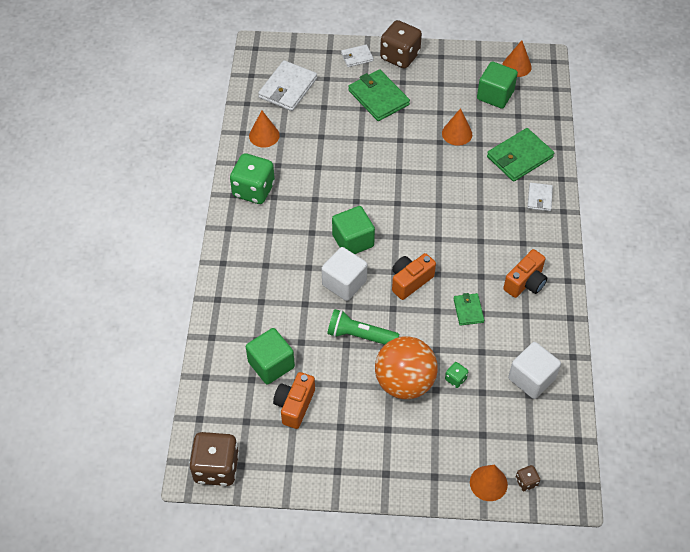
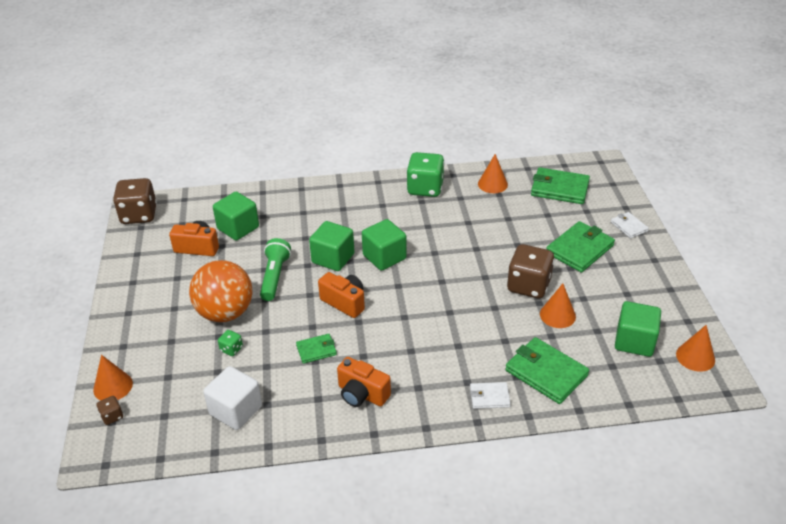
camera: 80 degrees right, 15 degrees down
(288, 88) = (559, 188): white wallet -> green wallet
(344, 283) = (333, 258): white cube -> green cube
(400, 56) = (649, 257): brown dice -> brown dice (528, 286)

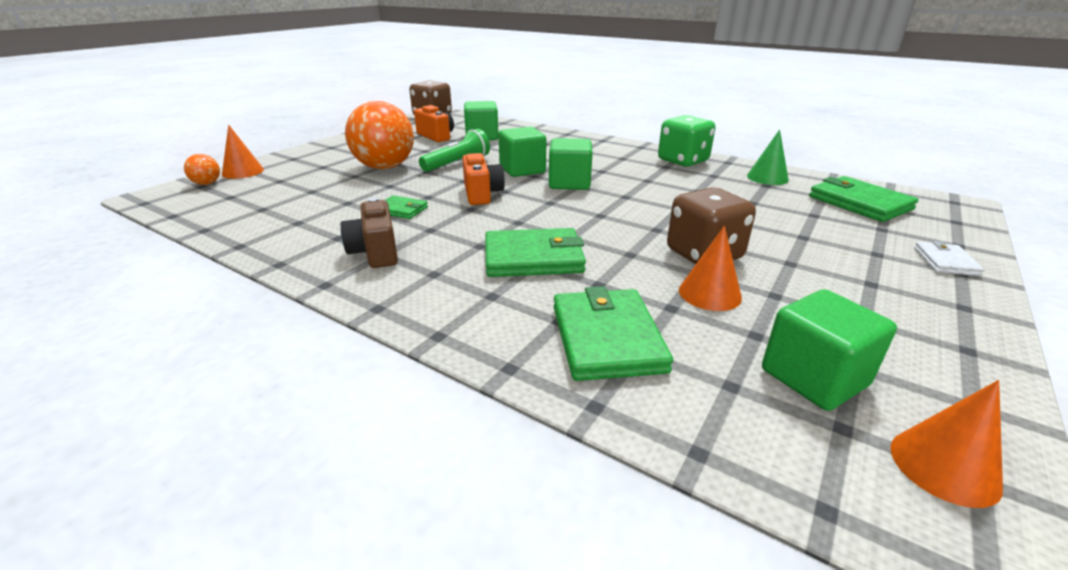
camera: 40 degrees right, 10 degrees down
(112, 416) = (207, 184): brown dice -> orange ball
(231, 349) = (346, 185): green dice -> none
(236, 410) = (271, 215): white cube -> none
(362, 394) = (375, 252): orange camera -> brown camera
(489, 397) = (493, 321): white wallet -> none
(492, 184) = (767, 178): orange cone -> green cone
(580, 249) = (828, 253): green wallet -> green wallet (533, 258)

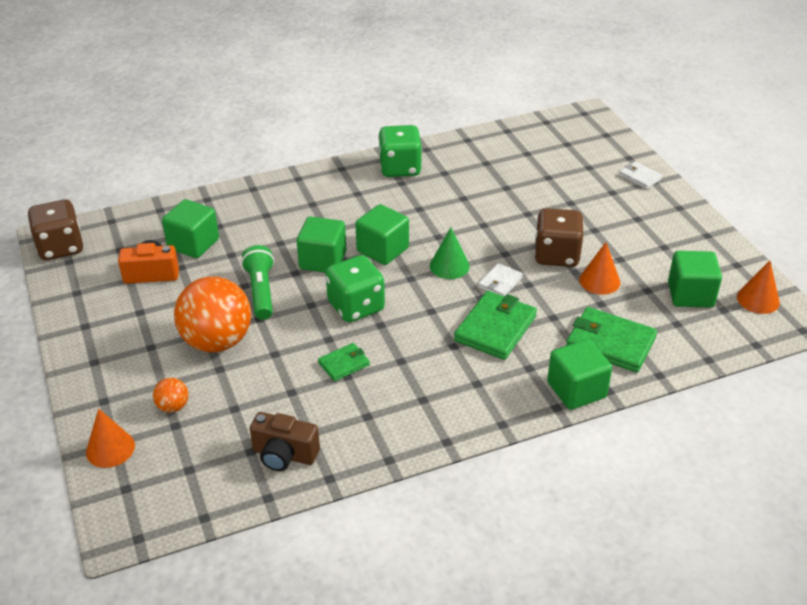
camera: 55 degrees left, 10 degrees up
(207, 184) = (124, 482): orange ball -> orange ball (173, 406)
(375, 252) = (416, 402): brown camera -> brown camera (284, 455)
(482, 194) = (356, 306): orange camera -> green dice
(484, 340) = (576, 390): none -> green cube
(608, 239) = (500, 282): none -> white wallet
(767, 178) = (475, 153): green cone -> green cone (449, 266)
(859, 203) = (550, 148): green wallet -> none

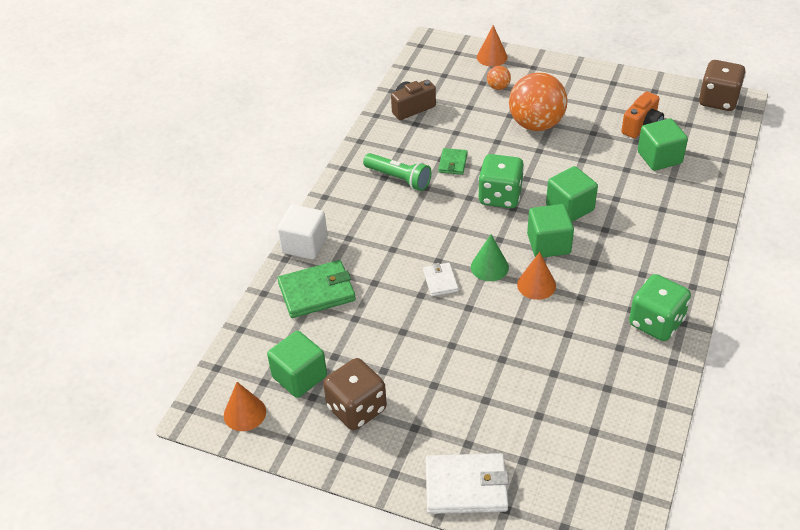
camera: 135 degrees right, 5 degrees up
(261, 291) = (566, 163): green flashlight -> green flashlight (399, 179)
(495, 328) = (400, 246): green wallet -> none
(556, 255) = (431, 335): brown dice -> brown dice (356, 408)
(576, 390) = (304, 245): green cube -> white cube
(599, 281) = (376, 337): orange cone -> orange cone (536, 285)
(640, 177) = (466, 486): white wallet -> white wallet, size x1.83

